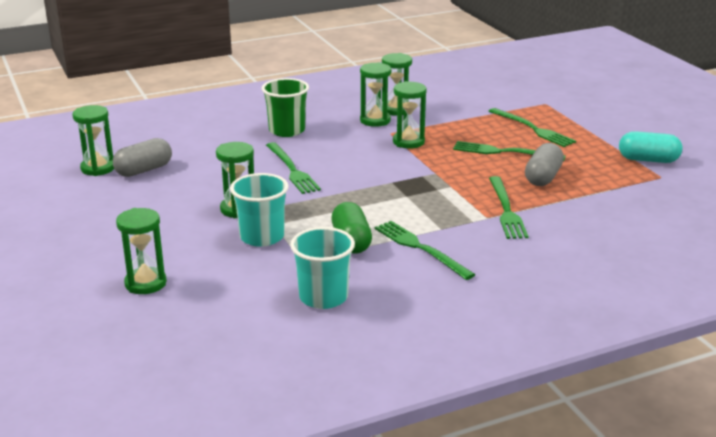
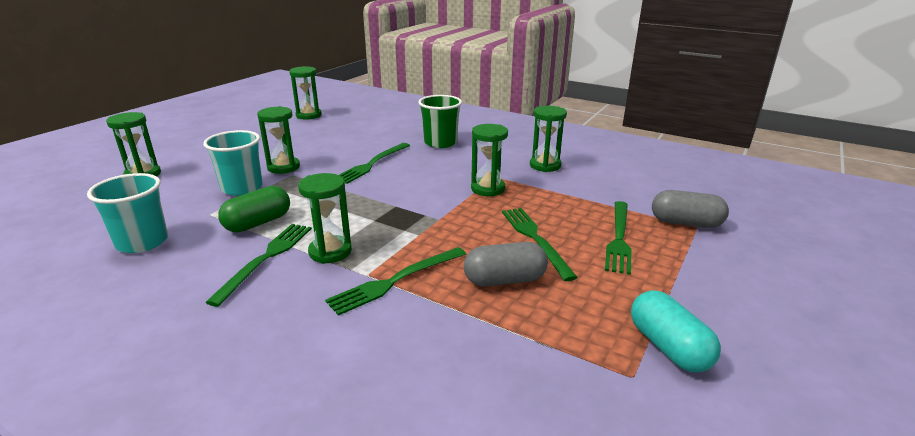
camera: 55 degrees right, 0 degrees up
(144, 170) = (319, 126): grey capsule -> grey capsule (685, 223)
(375, 120) = (509, 164): green hourglass -> green hourglass (330, 252)

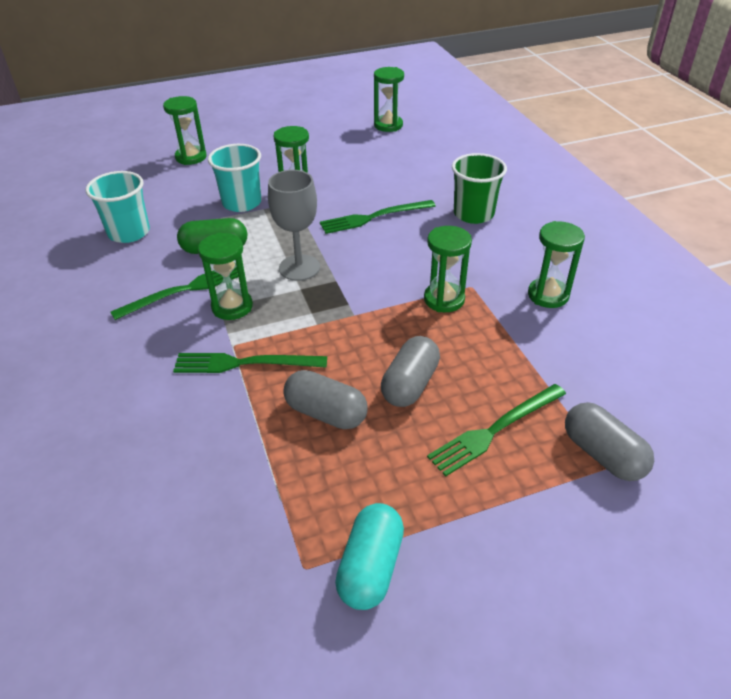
camera: 40 degrees right, 15 degrees up
(354, 209) = (299, 268): none -> grey goblet
(535, 239) = (410, 384): green fork -> grey capsule

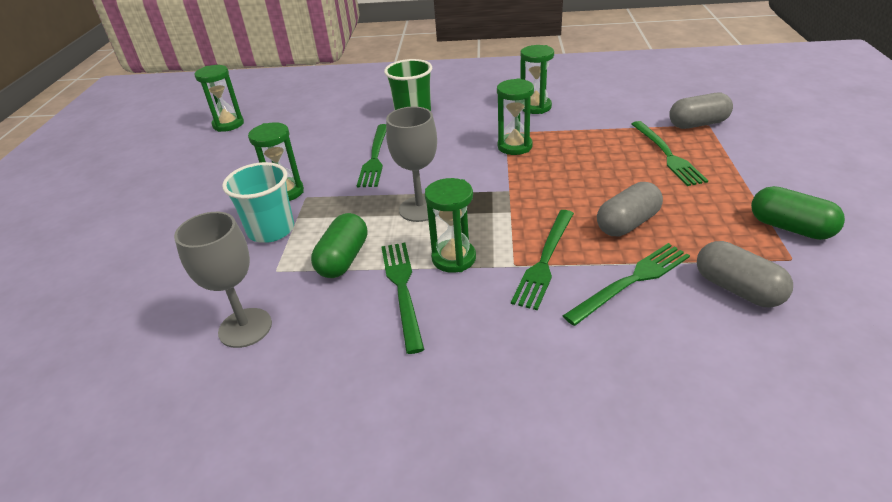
camera: 65 degrees left, 5 degrees down
(129, 232) = (245, 328): turquoise cup -> grey goblet
(191, 157) = (125, 258): green hourglass -> none
(227, 429) = (631, 281): none -> green fork
(370, 567) = (790, 228): turquoise capsule -> green capsule
(410, 384) = (608, 179): grey capsule -> grey capsule (737, 289)

